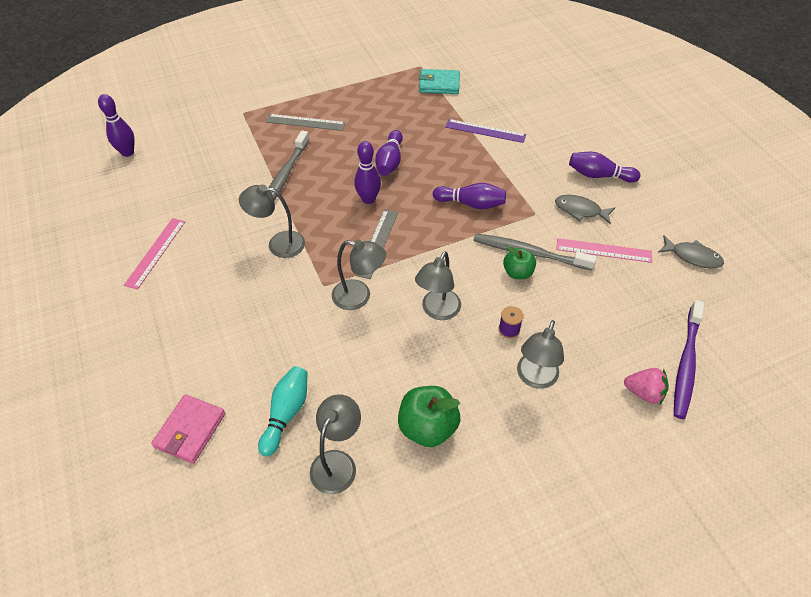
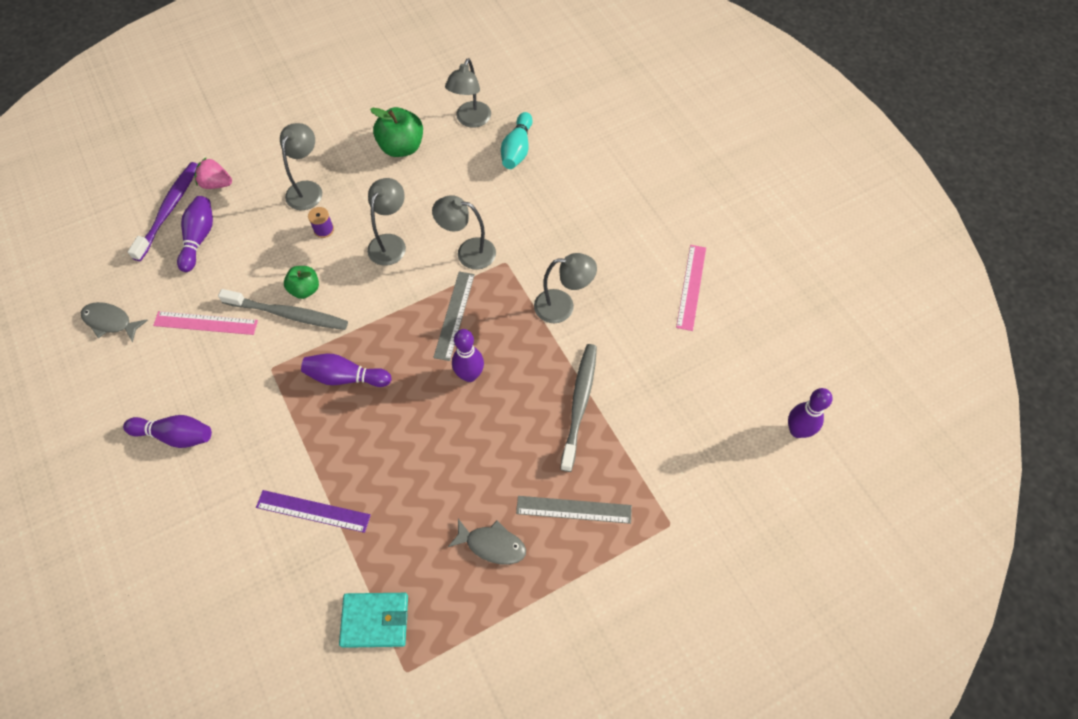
camera: 175 degrees right, 10 degrees up
(190, 430) = (591, 133): pink wallet -> none
(390, 161) = (447, 440): purple bowling pin -> purple bowling pin (199, 238)
(580, 210) = (216, 376): grey fish -> grey fish (492, 545)

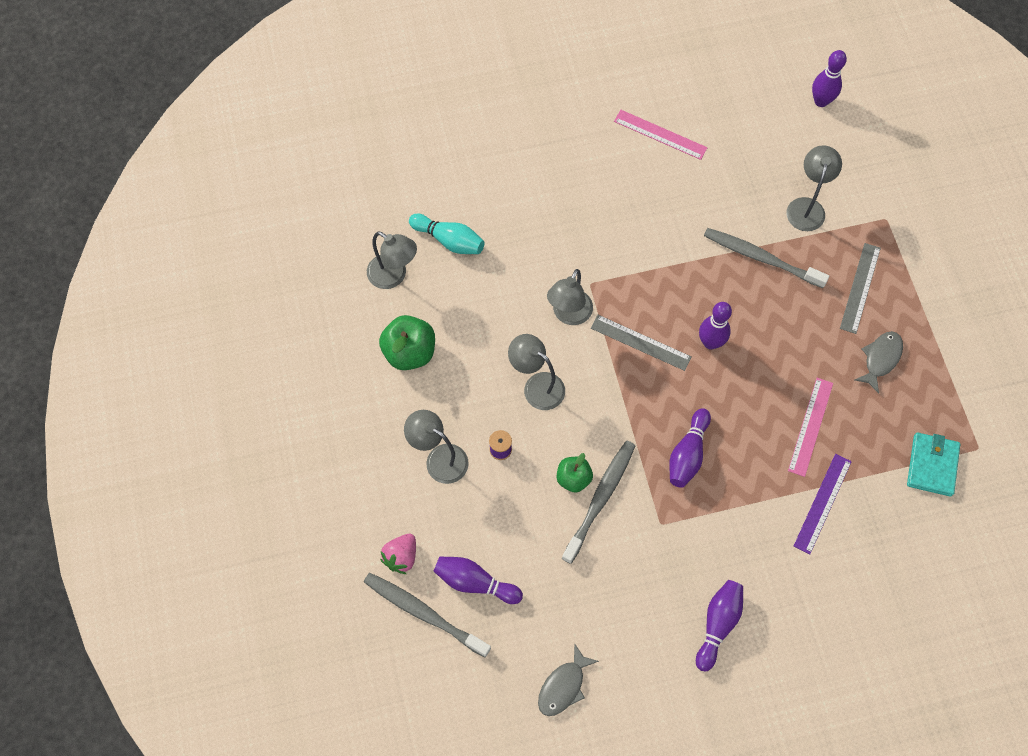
camera: 75 degrees left, 5 degrees up
(169, 210) = (424, 613): purple toothbrush -> grey toothbrush
(205, 323) = (590, 584): pink ruler -> pink ruler (810, 426)
(563, 306) = (654, 246): grey lamp -> grey lamp (807, 207)

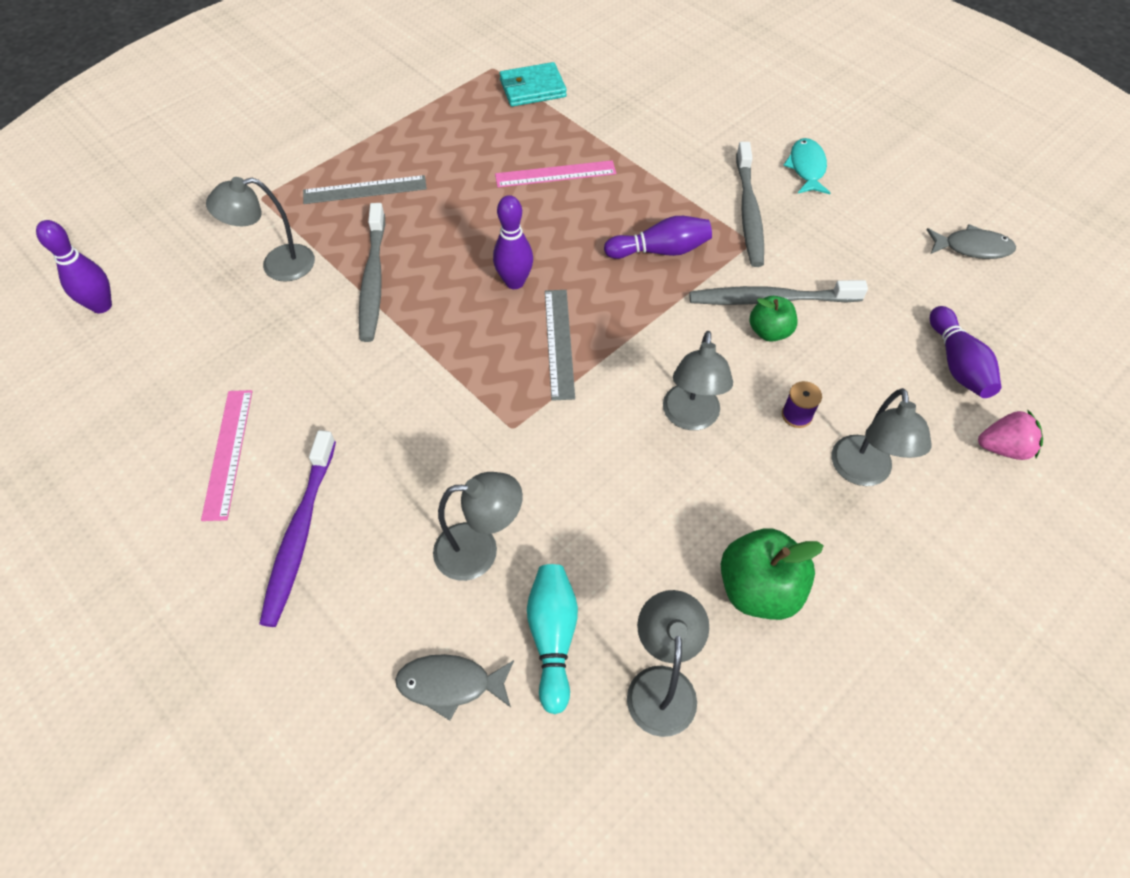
camera: 120 degrees left, 10 degrees down
(424, 613) = (1033, 393): grey toothbrush -> grey toothbrush (748, 212)
(569, 315) = (572, 430): grey lamp -> grey lamp (480, 550)
(584, 151) = (300, 534): none -> purple toothbrush
(718, 624) = (806, 168): purple bowling pin -> turquoise fish
(822, 503) = (628, 141): purple ruler -> none
(880, 359) = (442, 151): grey fish -> grey fish (450, 684)

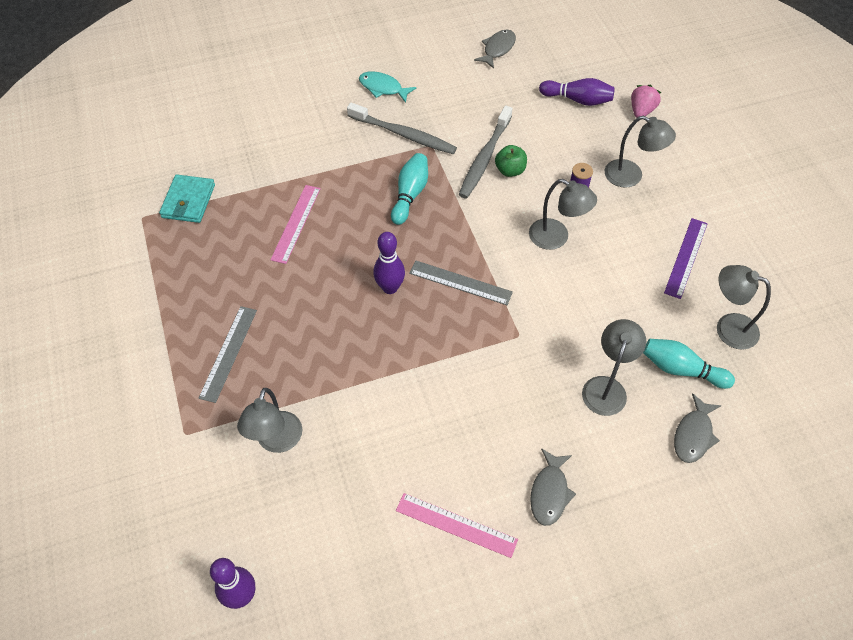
camera: 65 degrees left, 0 degrees up
(300, 534) = (549, 493): purple toothbrush -> grey fish
(373, 280) = (334, 377): grey toothbrush -> none
(660, 251) = (410, 194): purple bowling pin -> turquoise bowling pin
(758, 589) = (686, 257): green apple -> purple ruler

